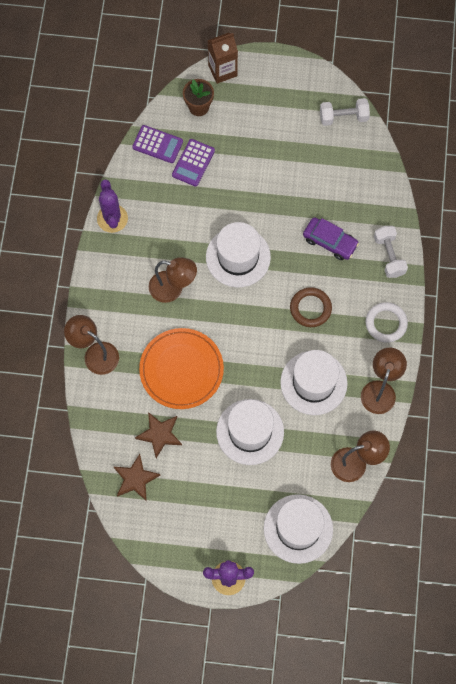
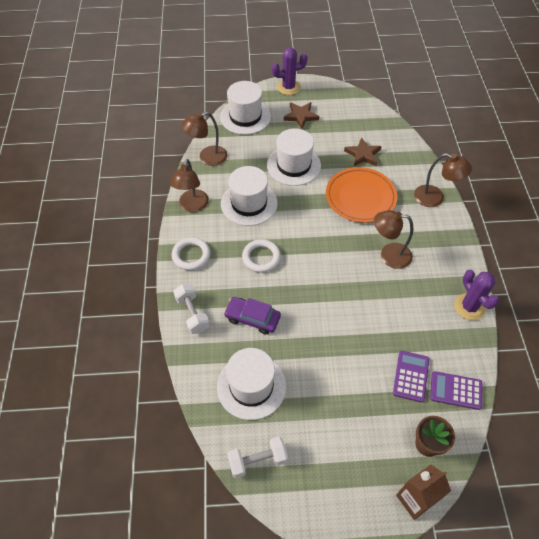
camera: 170 degrees right, 15 degrees down
(135, 479) = (371, 128): brown star -> brown star (301, 116)
(238, 257) = (338, 290): white hat -> white hat (251, 386)
(310, 308) = (261, 257): brown ring -> white ring

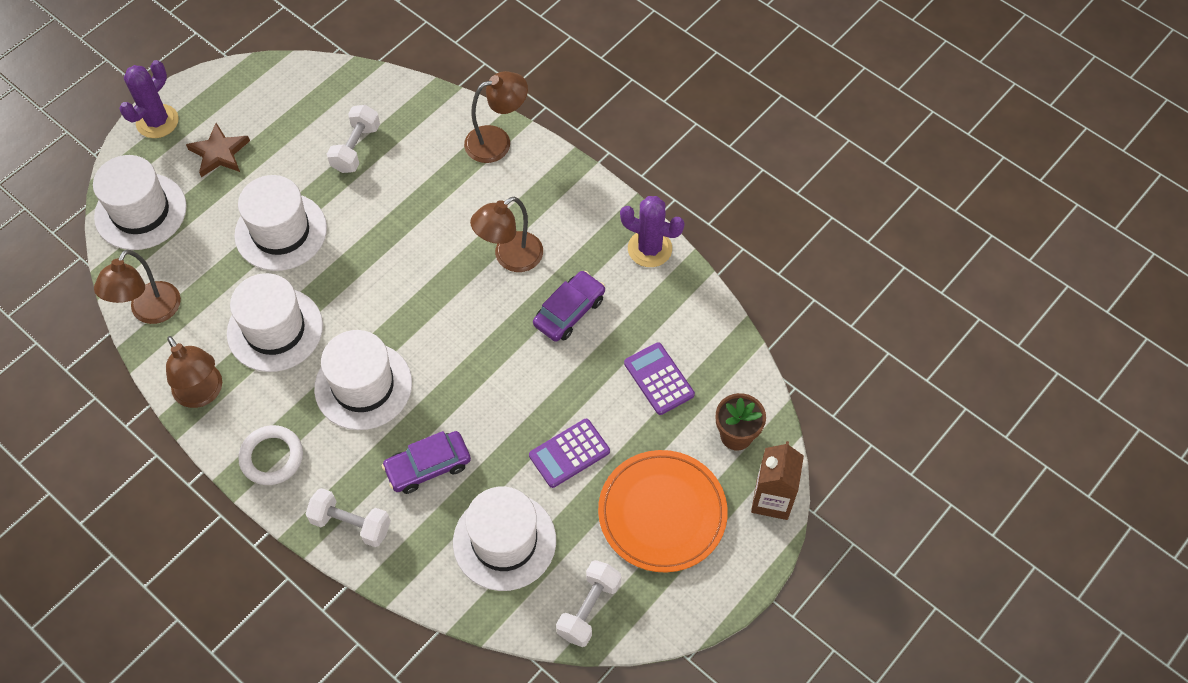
camera: 45 degrees left, 5 degrees up
(261, 257) = (363, 386): white ring -> white hat
(360, 197) = (408, 209): orange plate -> orange plate (662, 513)
(363, 154) = (356, 148): brown star -> white dumbbell
(394, 303) = (569, 311): none -> purple car
(456, 390) = (715, 355): purple calculator -> purple calculator (569, 453)

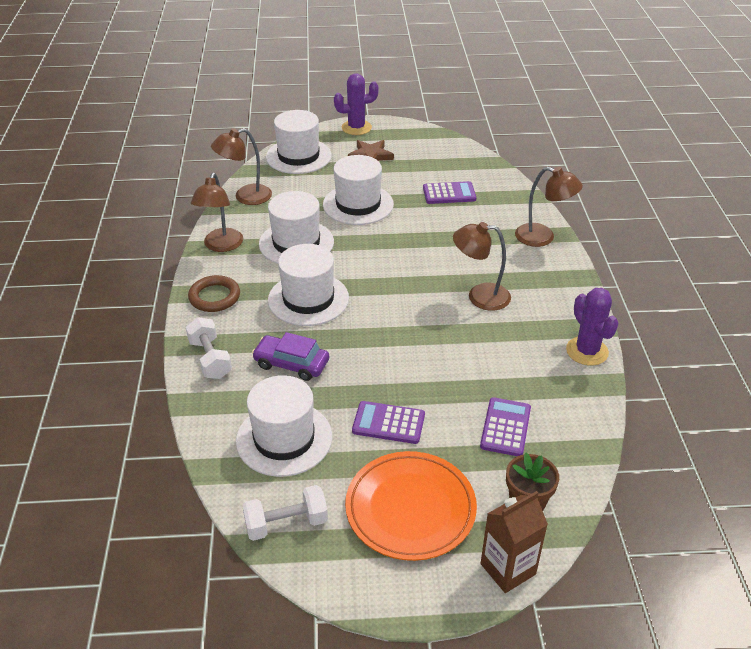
camera: 45 degrees right, 20 degrees down
(272, 457) = (214, 297): white ring -> brown ring
(356, 148) = (449, 193): white dumbbell -> purple calculator
(569, 311) = (485, 348): purple car -> none

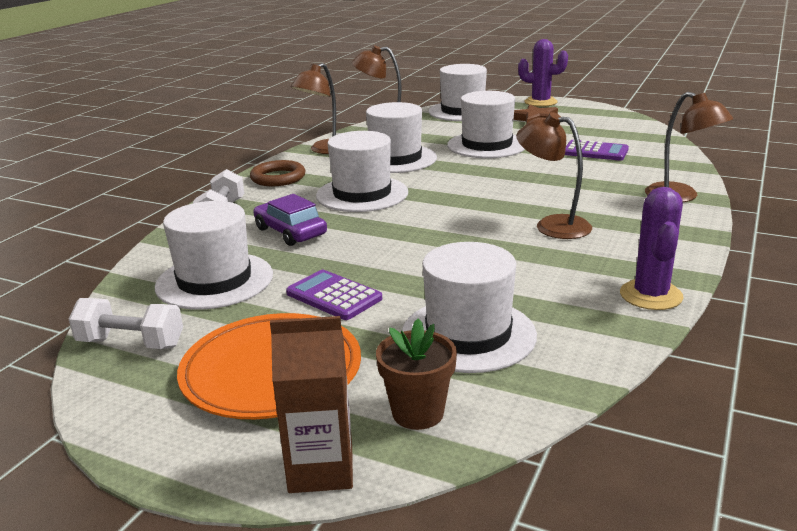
camera: 30 degrees right, 15 degrees down
(505, 427) = (468, 334): purple calculator -> white hat

